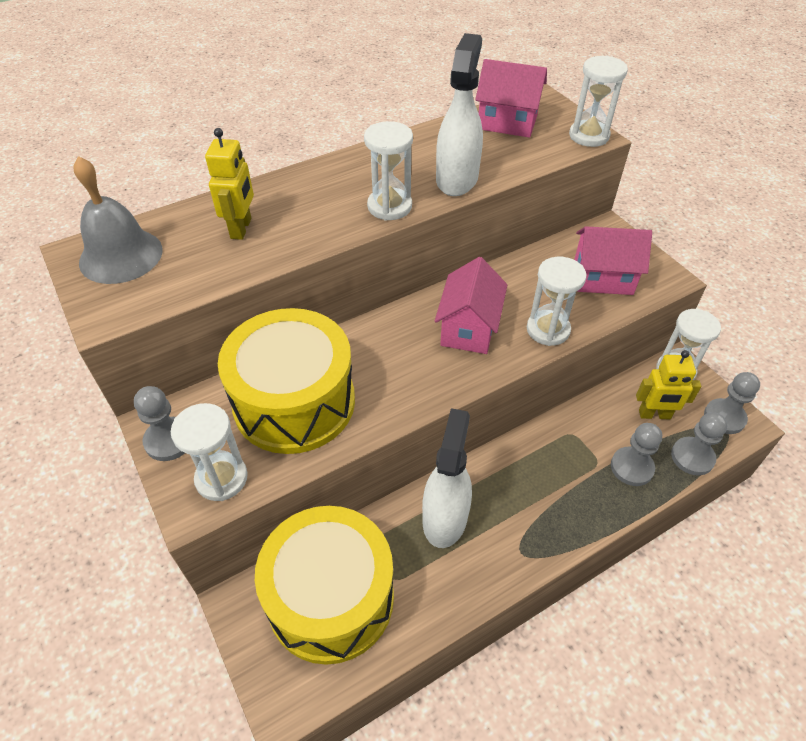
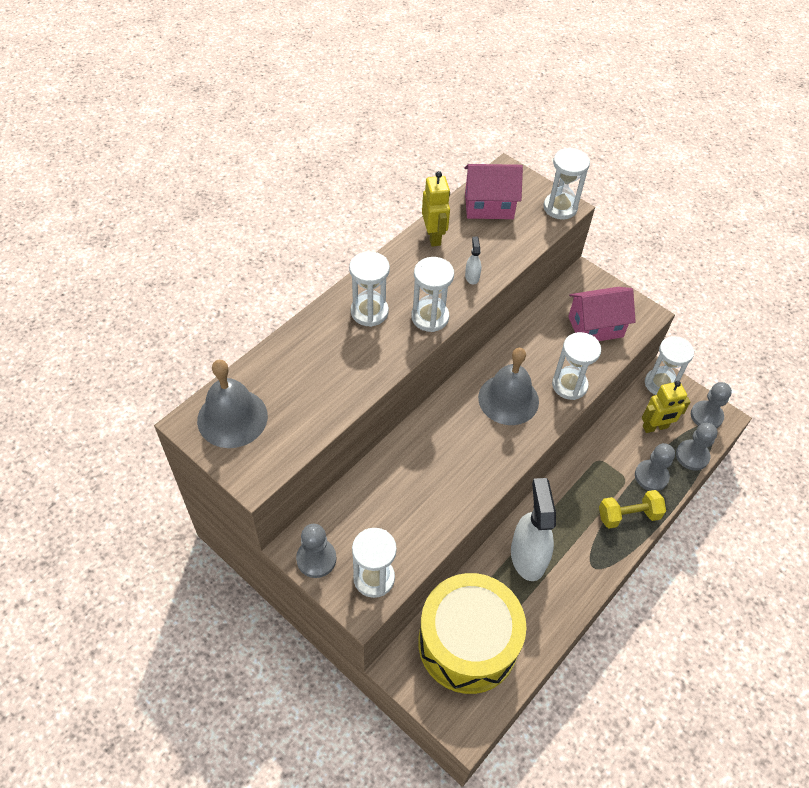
camera: 20 degrees left, 5 degrees up
(241, 228) = (319, 367): yellow robot -> yellow robot (434, 237)
(294, 402) = (399, 500): yellow drum -> none
(325, 190) = (369, 312): none -> white hourglass
(457, 179) = (472, 276): white spray bottle -> white spray bottle, size x0.41
(468, 328) = (508, 399): pink house -> grey bell
(587, 504) = (628, 515): none -> yellow dumbbell

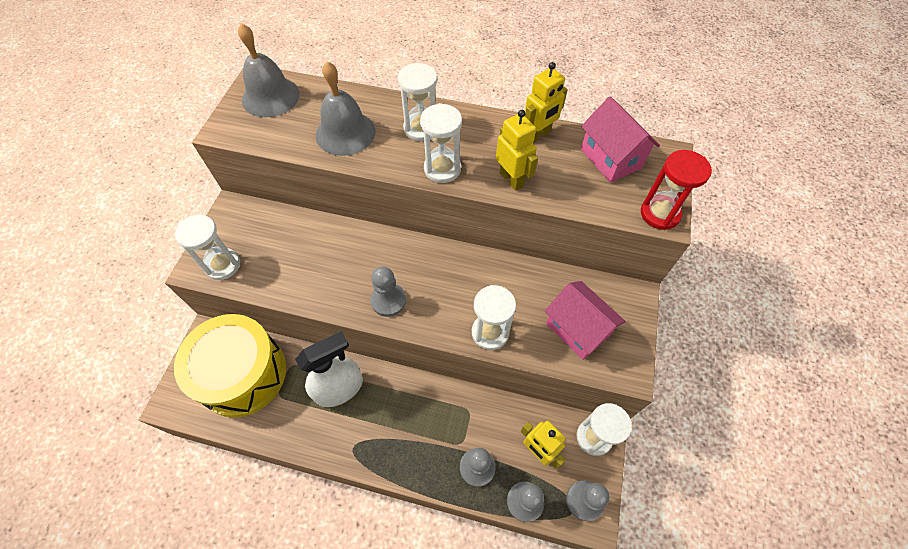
camera: 65 degrees right, 5 degrees up
(316, 559) = (226, 223): grey pawn -> grey pawn (388, 300)
(472, 276) = (511, 179): white spray bottle -> yellow robot
(508, 399) = (443, 289): grey bell -> grey bell (345, 133)
(560, 207) = (660, 214): white hourglass -> red hourglass
(628, 515) = (422, 460): yellow dumbbell -> none

